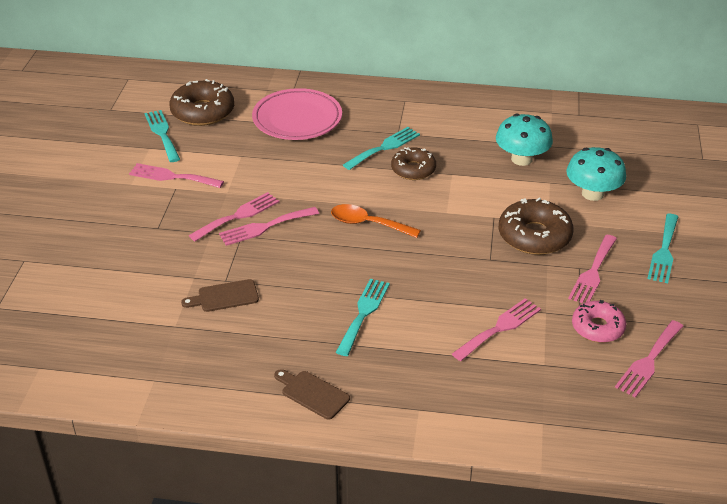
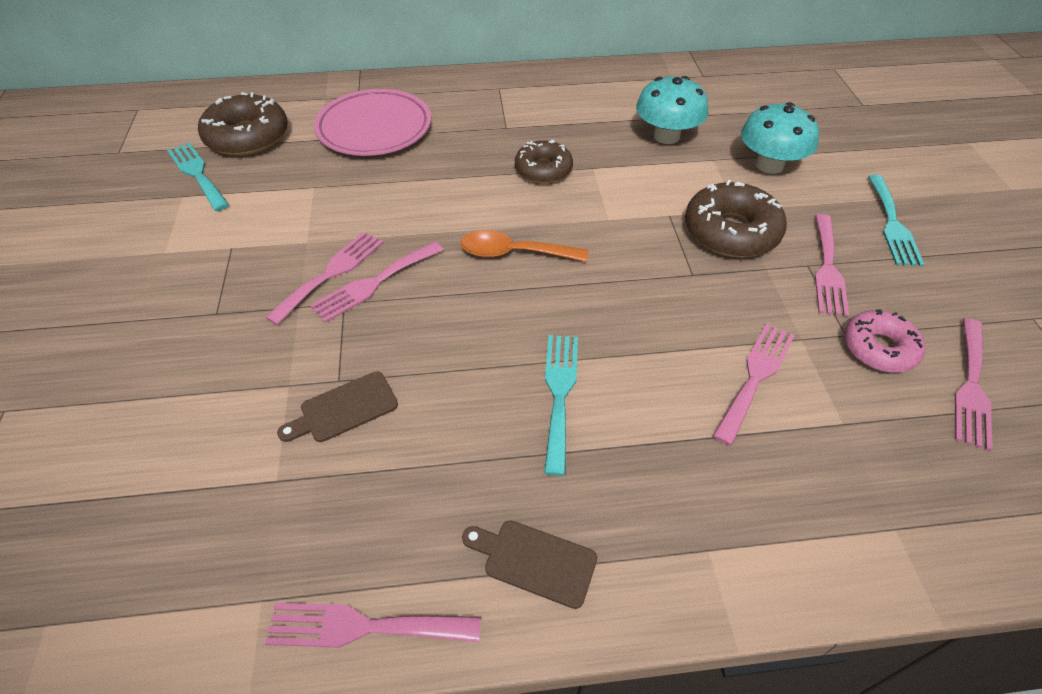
camera: 15 degrees left, 10 degrees up
(172, 177) = (223, 232): pink fork -> pink fork (363, 627)
(384, 147) = (496, 147): turquoise fork -> none

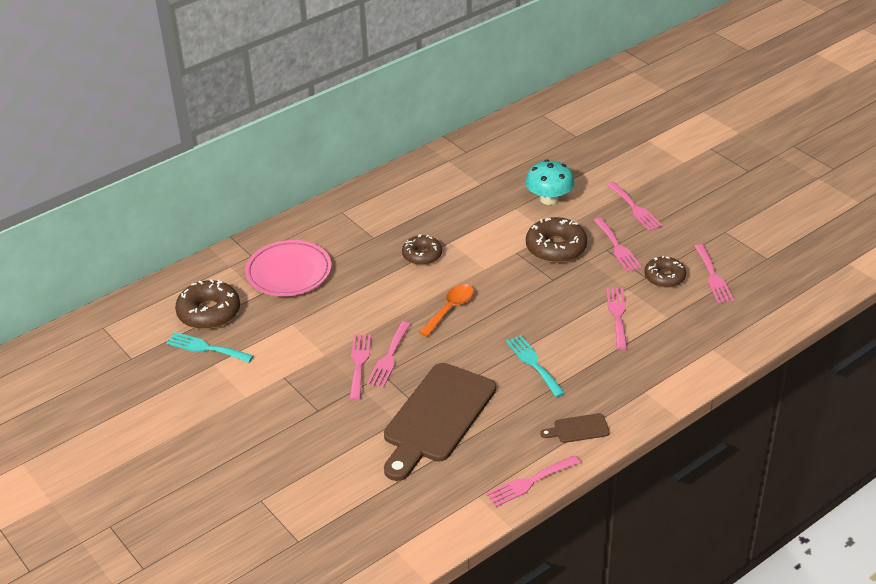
camera: 30 degrees left, 10 degrees down
(344, 409) = (436, 417): brown cutting board -> brown cutting board, size x2.39
(514, 253) = (450, 309): orange spoon -> orange spoon turned 150 degrees clockwise
(666, 136) = (477, 204): turquoise mushroom -> none
(879, 348) = (664, 277): pink donut -> brown donut
(892, 224) = (635, 208): turquoise fork -> pink fork

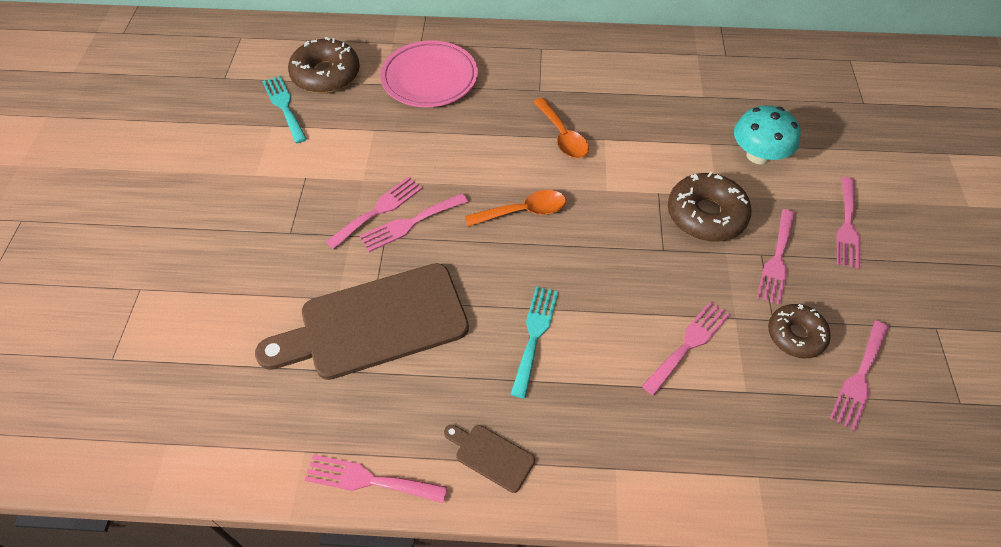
camera: 40 degrees right, 15 degrees up
(422, 255) = (562, 136): brown donut -> orange spoon

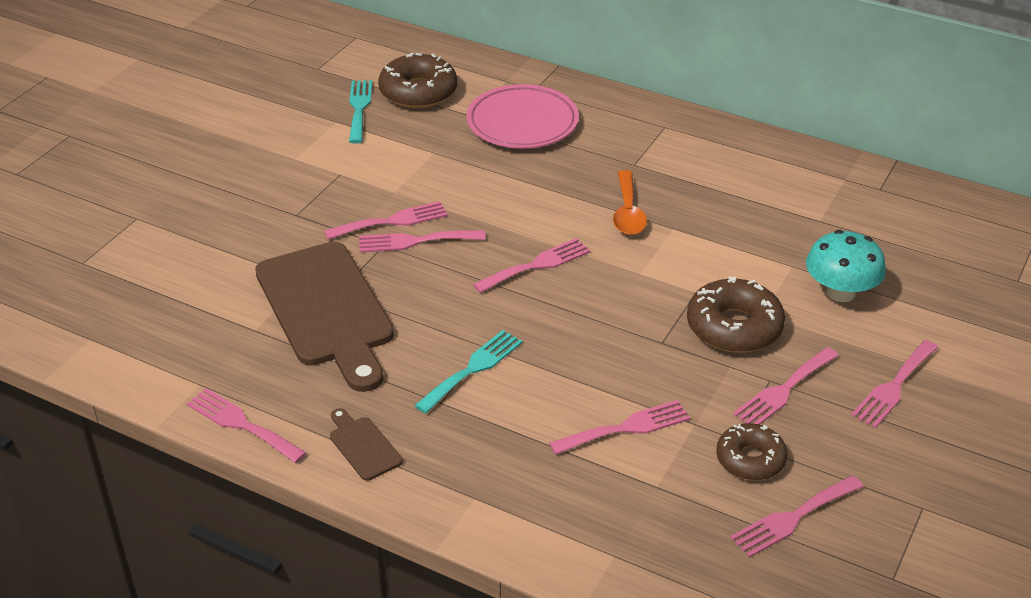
camera: 25 degrees right, 15 degrees down
(375, 323) = (326, 310): brown cutting board -> brown cutting board turned 120 degrees counterclockwise
(523, 211) = (537, 265): orange spoon -> pink fork

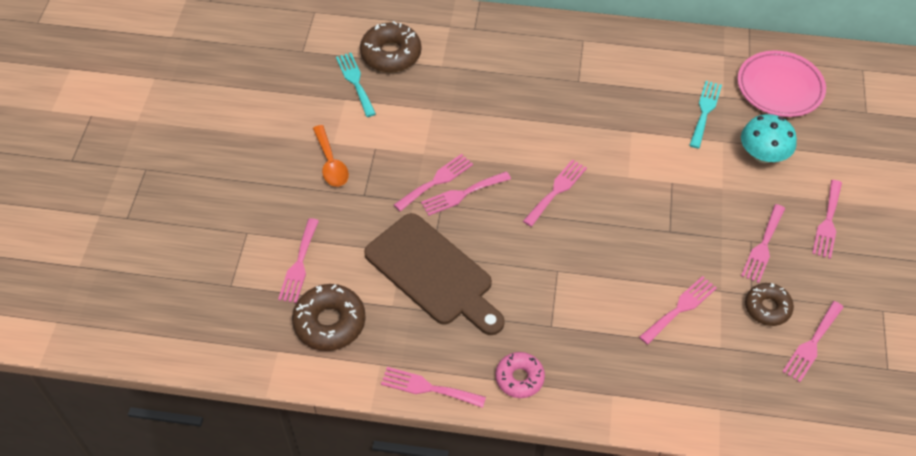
camera: 20 degrees left, 15 degrees up
(174, 262) = (299, 264): none -> pink fork
(363, 446) = (519, 378): brown cutting board -> pink donut
(473, 369) = (558, 292): turquoise fork -> turquoise fork (705, 111)
(522, 123) = (482, 64): pink plate -> pink plate (779, 87)
(628, 212) = (595, 126): orange spoon -> orange spoon (331, 163)
(734, 327) = (709, 204): brown donut -> brown donut (329, 322)

